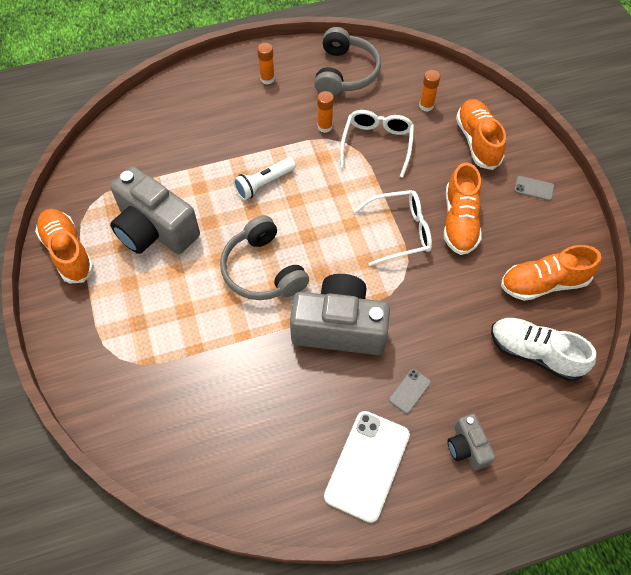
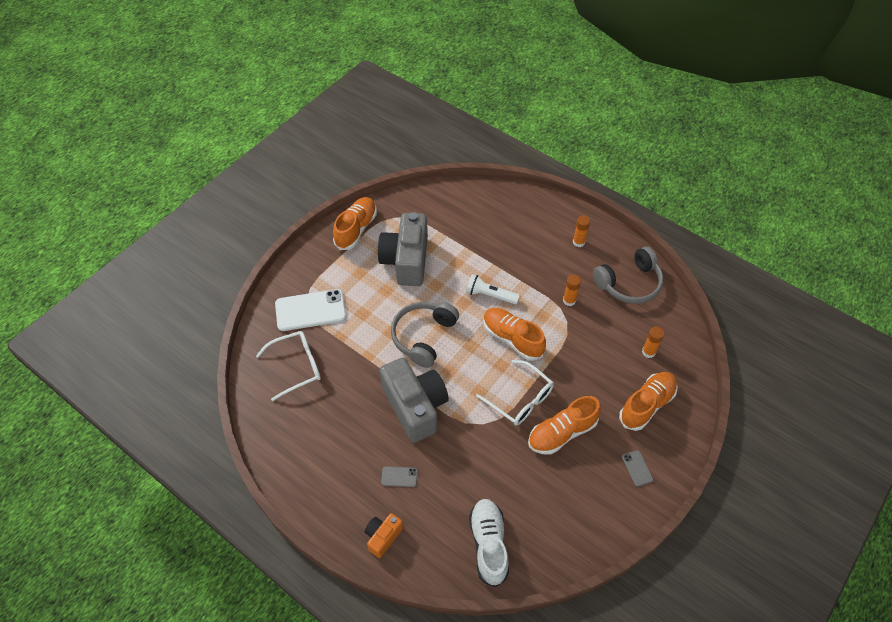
camera: 55 degrees right, 5 degrees down
(367, 465) = (329, 481): white phone -> white phone (310, 310)
(377, 144) = (583, 341): white glasses -> white glasses (297, 366)
(467, 447) = (383, 537): grey camera -> orange camera
(543, 283) = (554, 520): orange shoe -> orange shoe (512, 339)

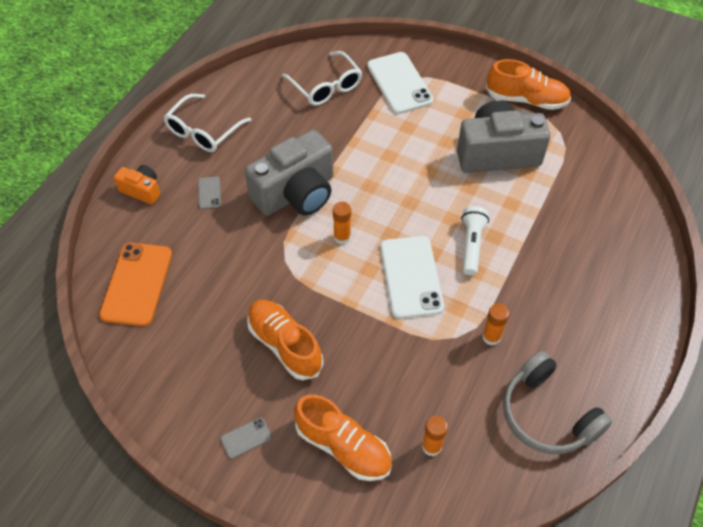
camera: 80 degrees right, 0 degrees up
(423, 336) = (391, 186): grey headphones -> none
(488, 544) = (137, 284): white shoe -> orange phone
(512, 339) = (411, 277): orange shoe -> white phone
(520, 399) = (324, 295): white glasses -> white glasses (203, 131)
(578, 242) = (600, 341): orange glue stick -> orange glue stick (342, 237)

